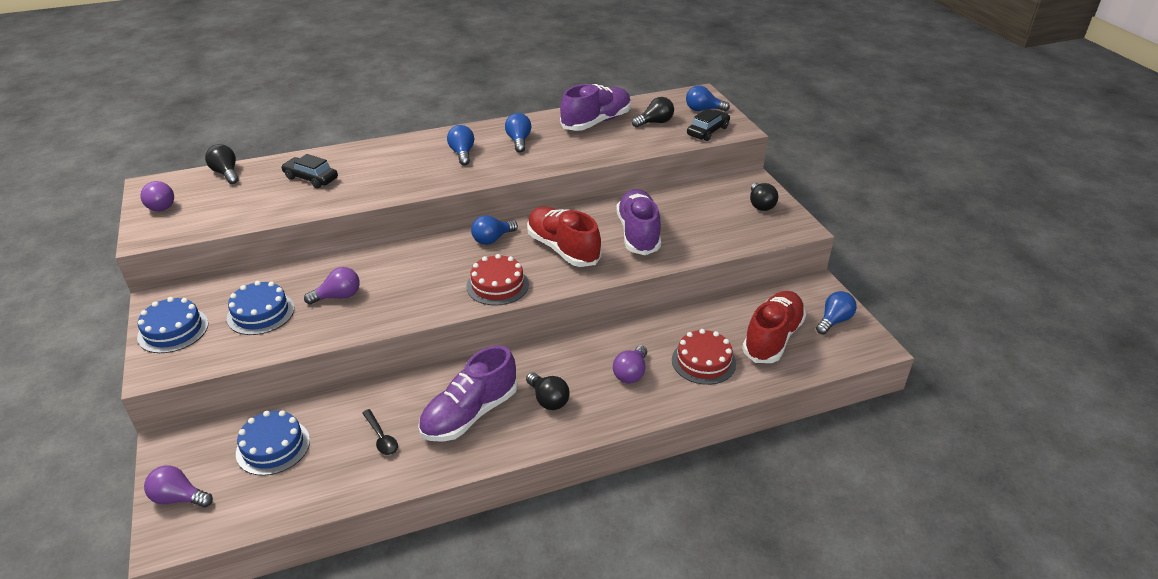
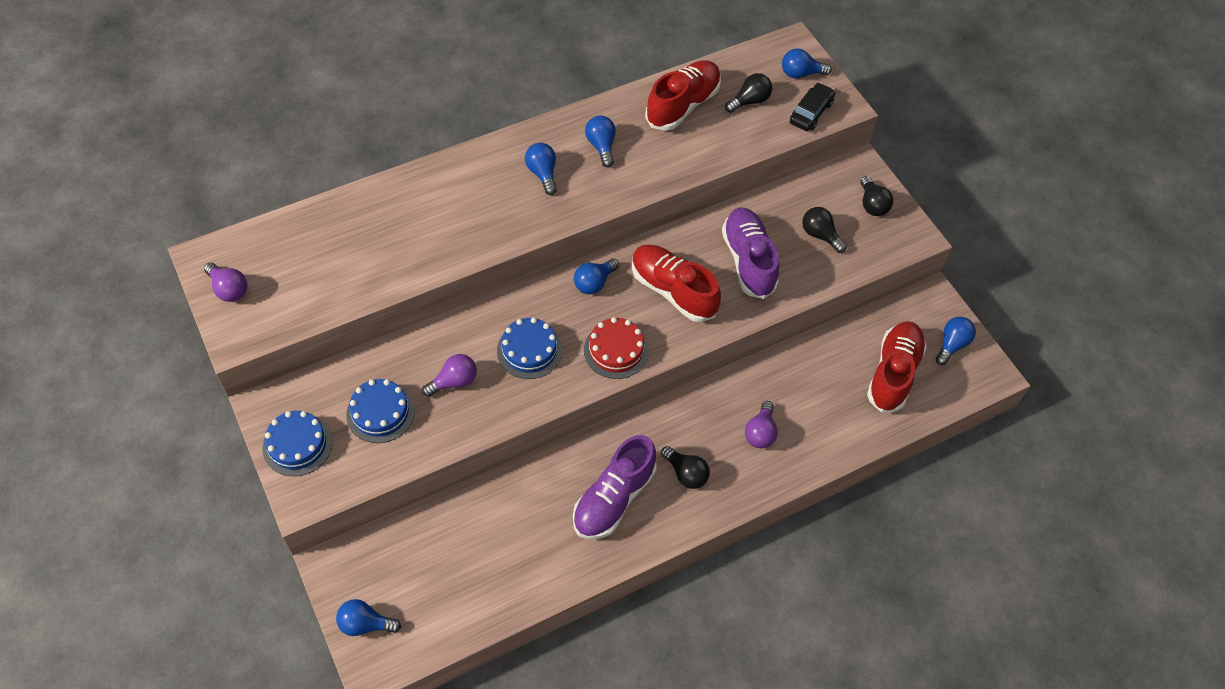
camera: 10 degrees left, 20 degrees up
(179, 498) = (365, 624): purple light bulb -> blue light bulb
(226, 173) = (282, 229): black light bulb -> black light bulb (820, 235)
(273, 447) = (434, 557): blue cake -> blue cake (529, 350)
(311, 178) = (383, 230): black car -> none
(381, 438) = (535, 535): black spoon -> none
(596, 122) = (683, 105): purple shoe -> red shoe
(703, 361) = (829, 410): red cake -> none

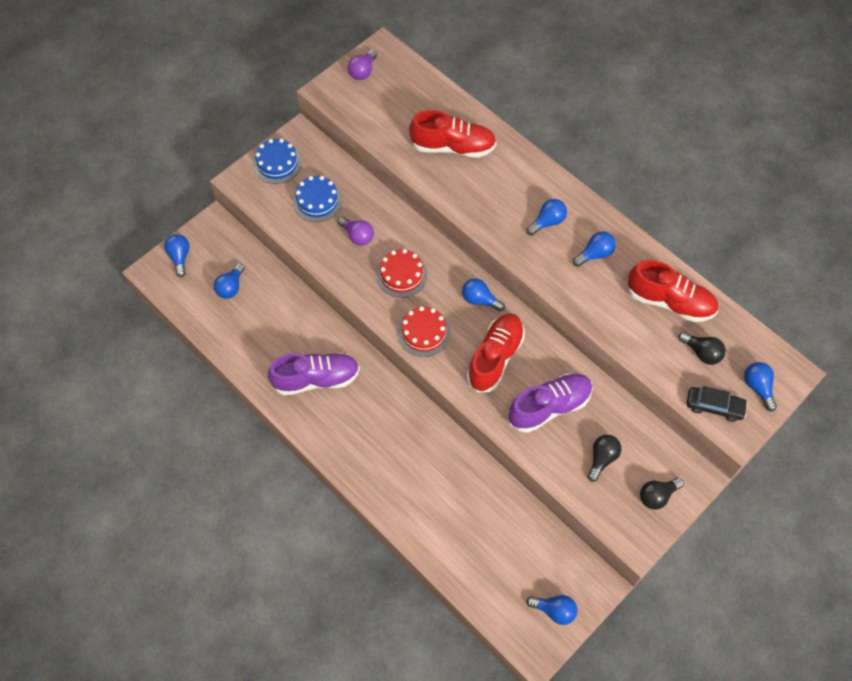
camera: 75 degrees right, 5 degrees up
(441, 568) = (231, 287): none -> blue light bulb
(529, 350) = (401, 275): blue cake -> red cake
(614, 498) = (316, 379): purple shoe -> purple shoe turned 150 degrees clockwise
(686, 473) = (353, 423): black light bulb -> none
(760, 432) = (408, 469): purple light bulb -> none
(893, 373) = (504, 564): red shoe -> red shoe (453, 147)

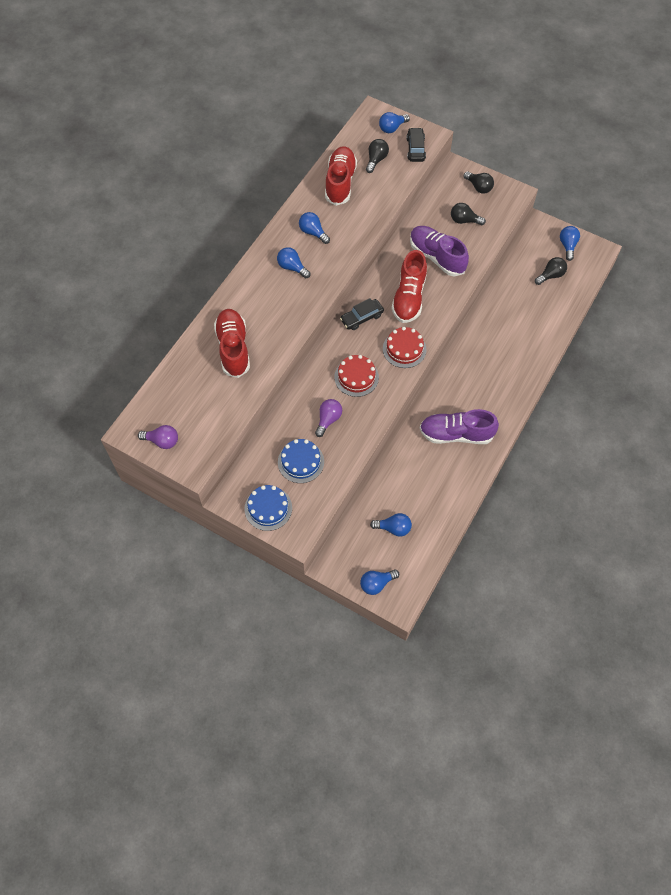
camera: 105 degrees left, 0 degrees up
(316, 379) = (456, 434): purple shoe -> purple shoe turned 60 degrees counterclockwise
(480, 300) = (361, 318): blue light bulb -> black car
(495, 357) = (409, 297): red shoe -> red shoe turned 90 degrees counterclockwise
(509, 568) = (551, 275): none -> black light bulb

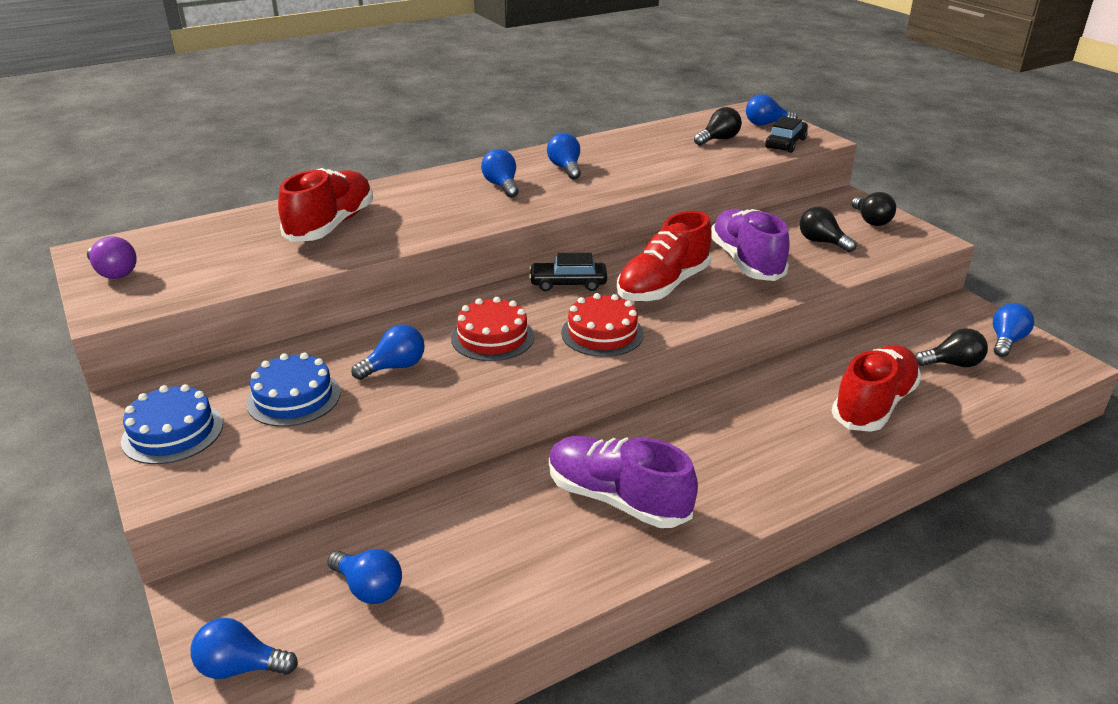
camera: 30 degrees right, 30 degrees down
(328, 420) = (395, 367): purple light bulb -> blue light bulb
(340, 182) = (648, 144): red shoe -> red shoe (873, 405)

